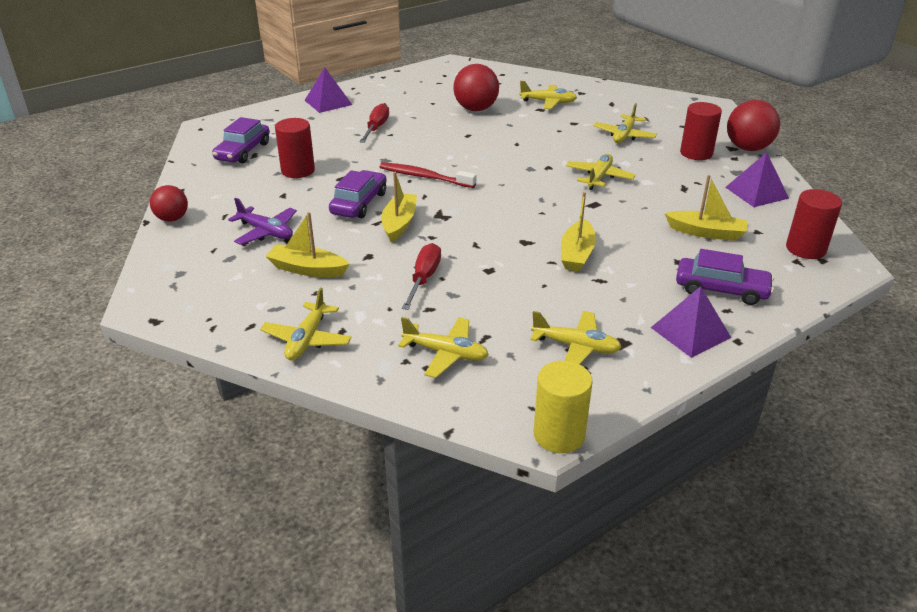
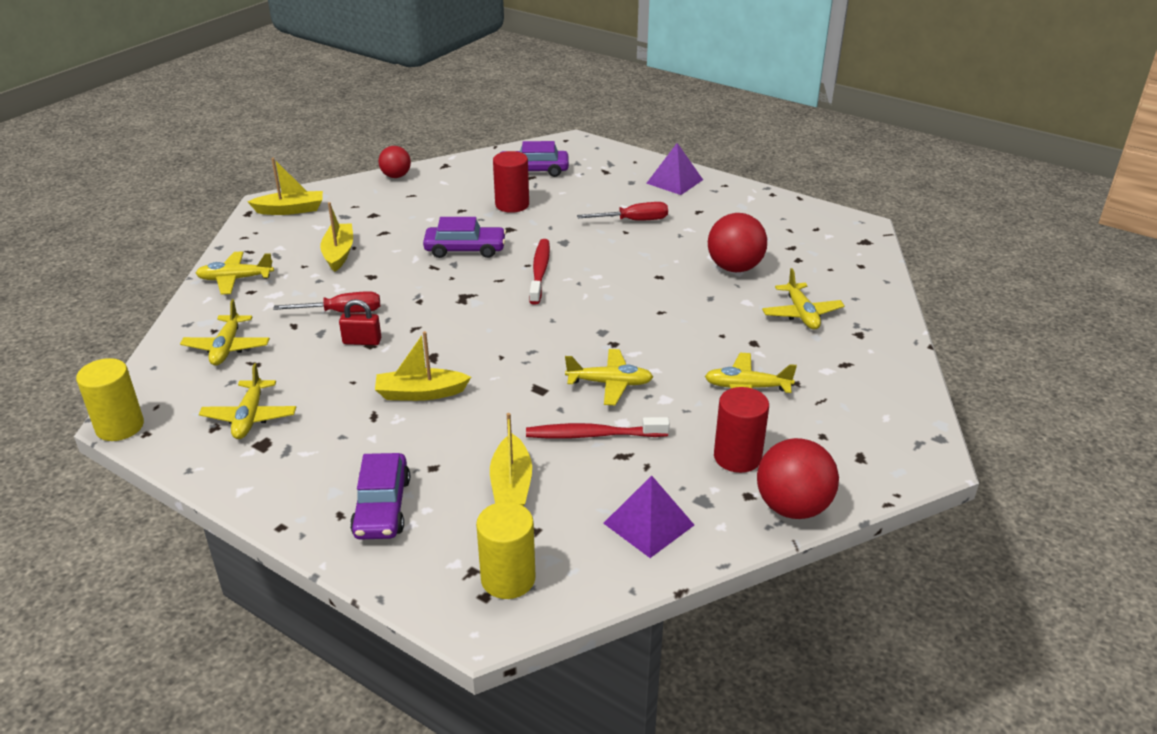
camera: 70 degrees right, 0 degrees up
(266, 232) = (392, 220): purple plane -> none
(399, 223) = (437, 278): yellow boat -> yellow boat (290, 210)
(481, 273) = (362, 341): none -> red padlock
(658, 194) = (593, 435): none -> red toothbrush
(690, 332) = (289, 490): purple pyramid -> none
(805, 249) = (508, 579): red cylinder -> yellow cylinder

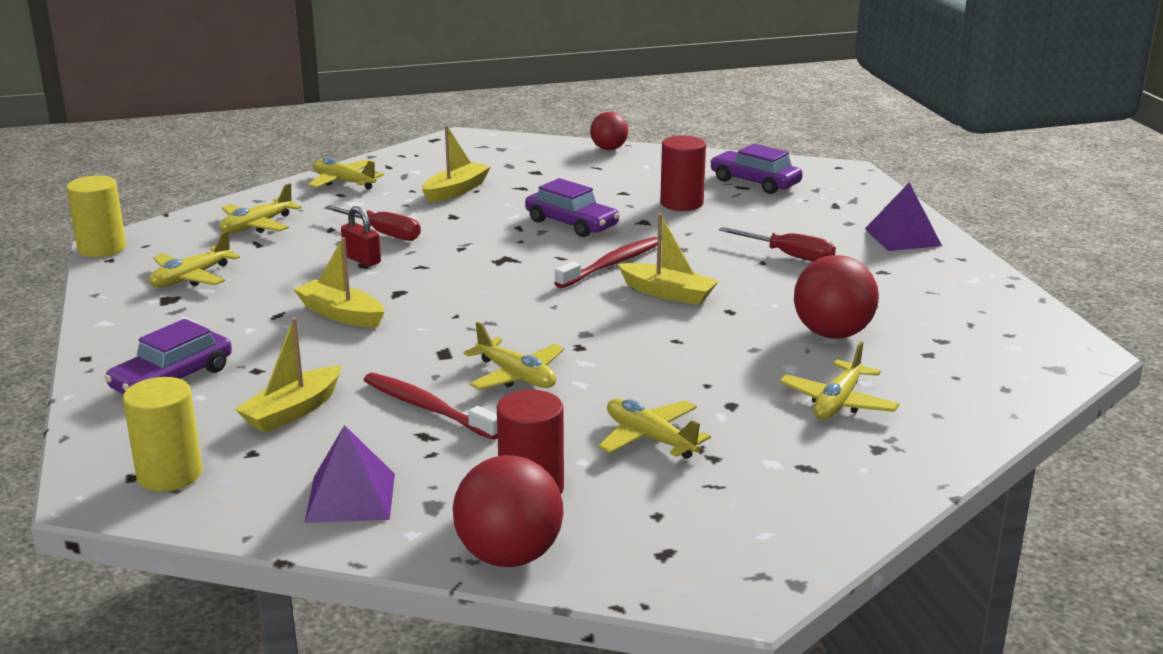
camera: 40 degrees right, 10 degrees down
(290, 210) = (472, 147): yellow boat -> yellow boat (668, 293)

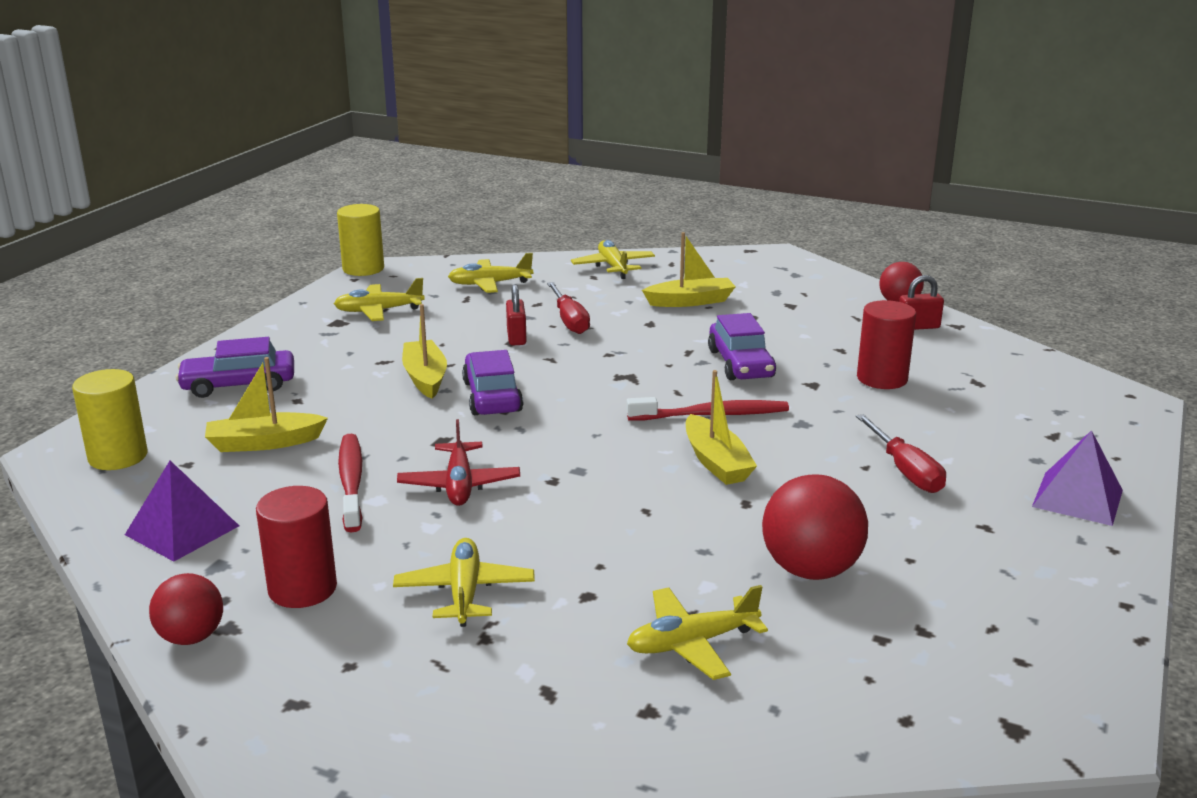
camera: 40 degrees right, 0 degrees up
(509, 556) = (191, 637): red ball -> red ball, size x0.63
(516, 376) = (459, 484): yellow plane -> red plane
(648, 161) = (918, 327): none -> red padlock
(755, 182) = (999, 382): purple car -> purple car (492, 396)

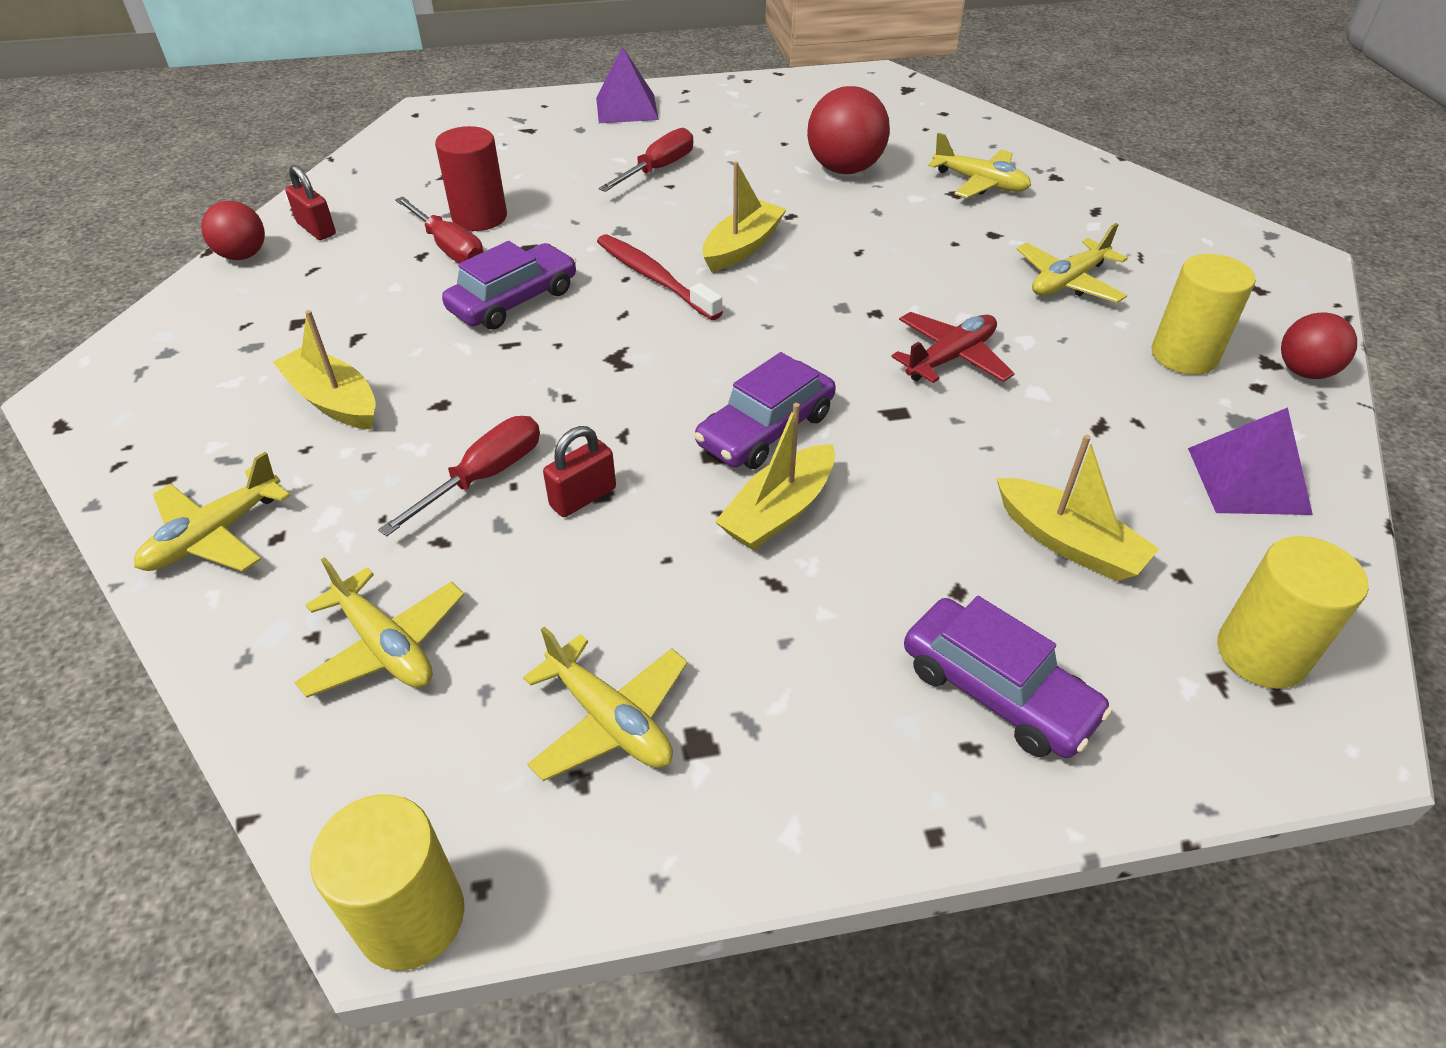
camera: 125 degrees left, 20 degrees up
(302, 589) = (1184, 355): red cylinder -> yellow cylinder
(351, 482) = (1037, 425): red toothbrush -> none
(841, 360) = (449, 248): none -> red screwdriver

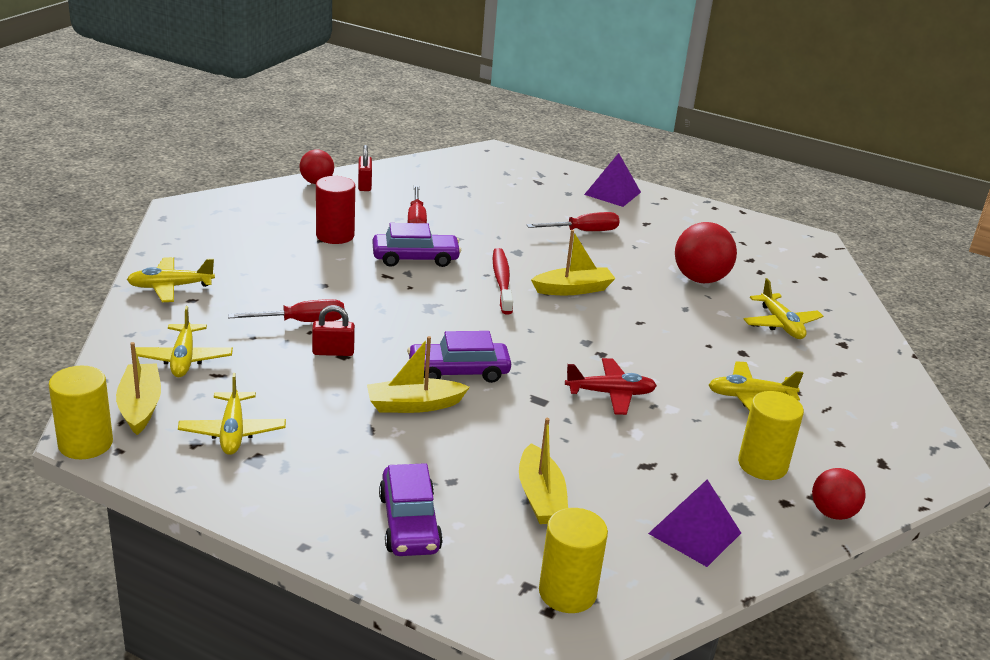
camera: 35 degrees right, 15 degrees down
(333, 401) = (278, 261): yellow boat -> yellow boat (140, 406)
(479, 217) = (451, 213): red cylinder -> red cylinder (335, 235)

